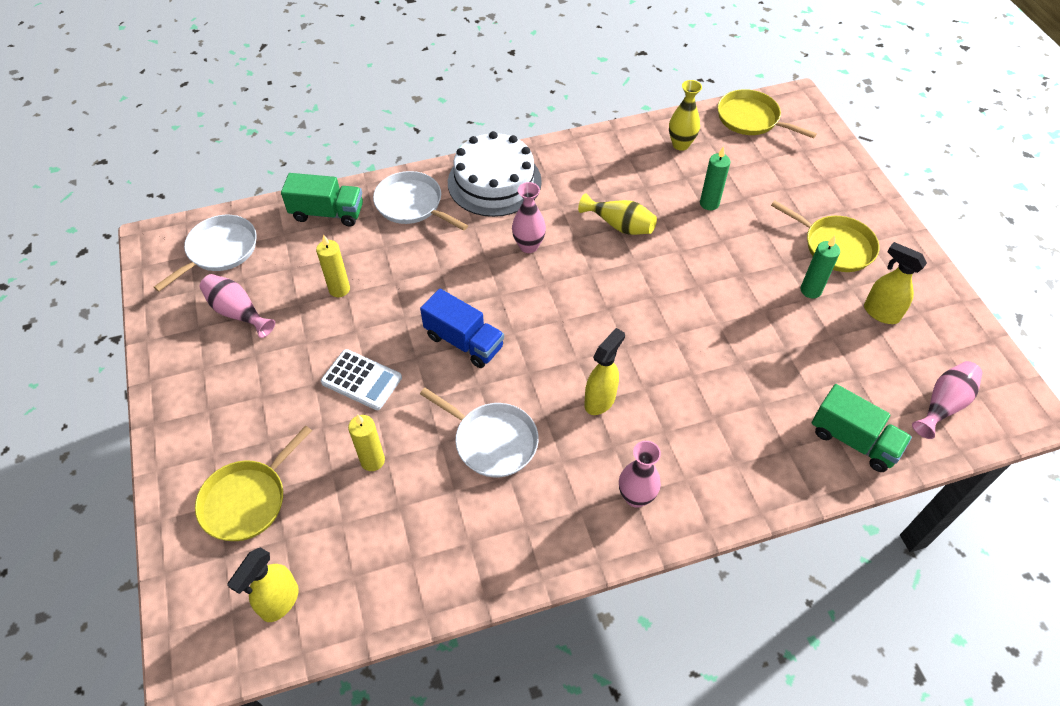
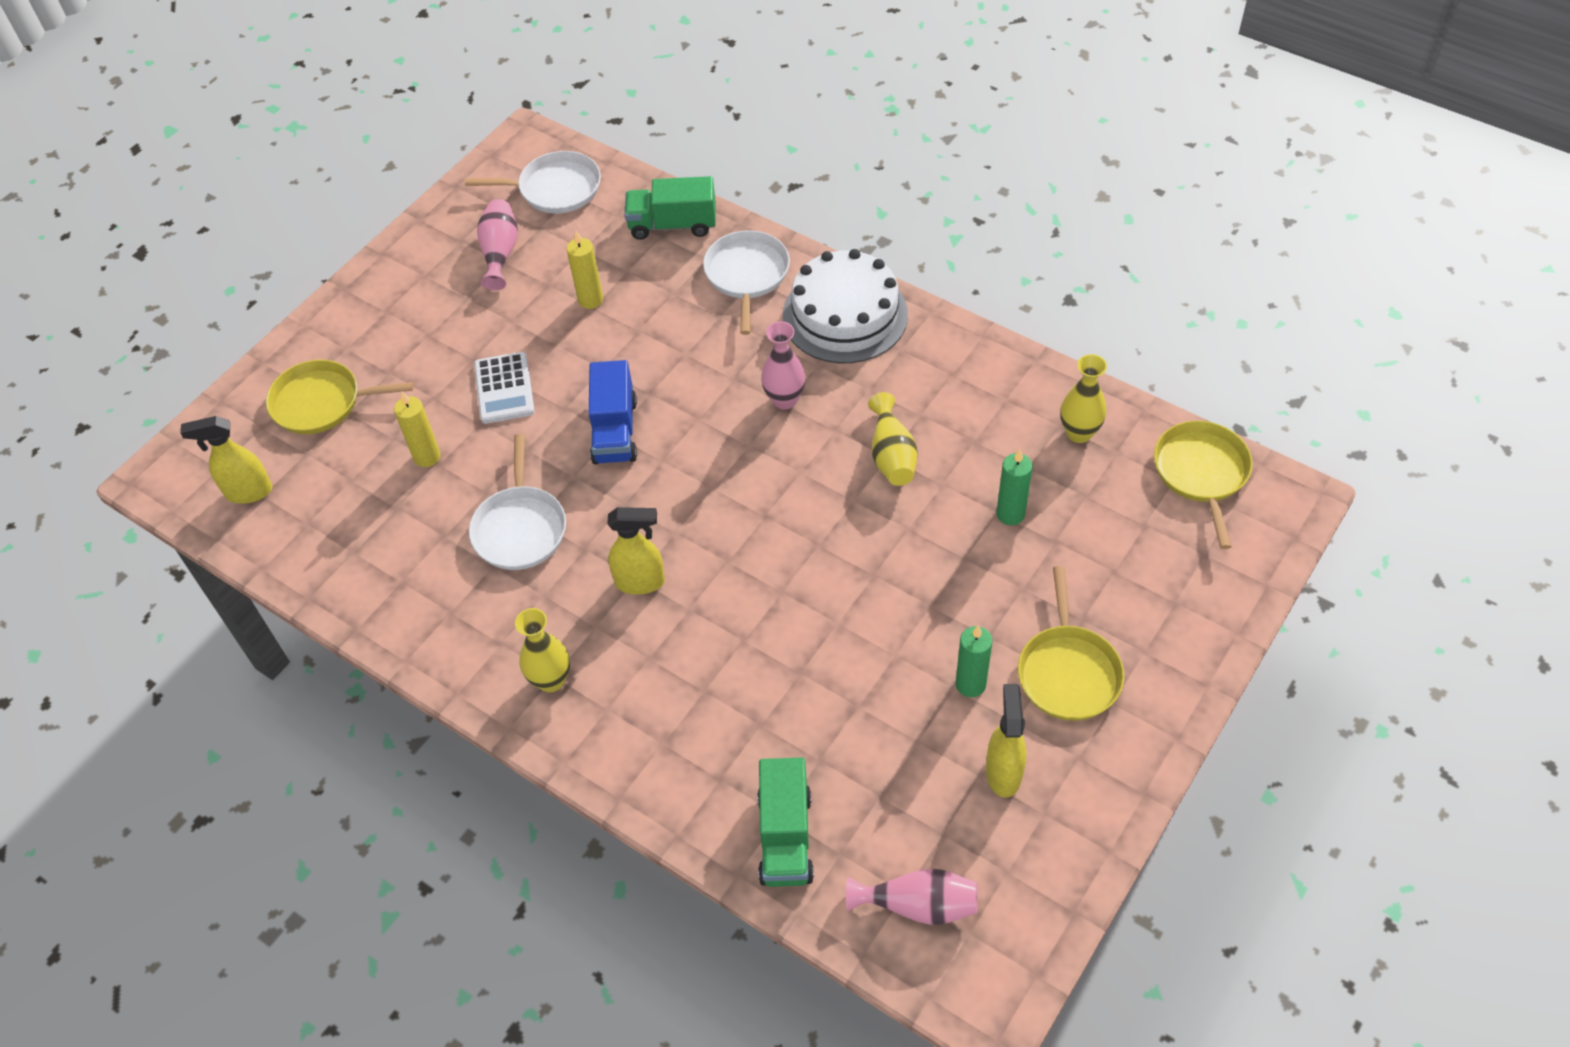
camera: 55 degrees right, 0 degrees up
(327, 213) = (673, 225): green truck -> green truck turned 120 degrees clockwise
(636, 497) = (551, 680): pink vase -> yellow vase

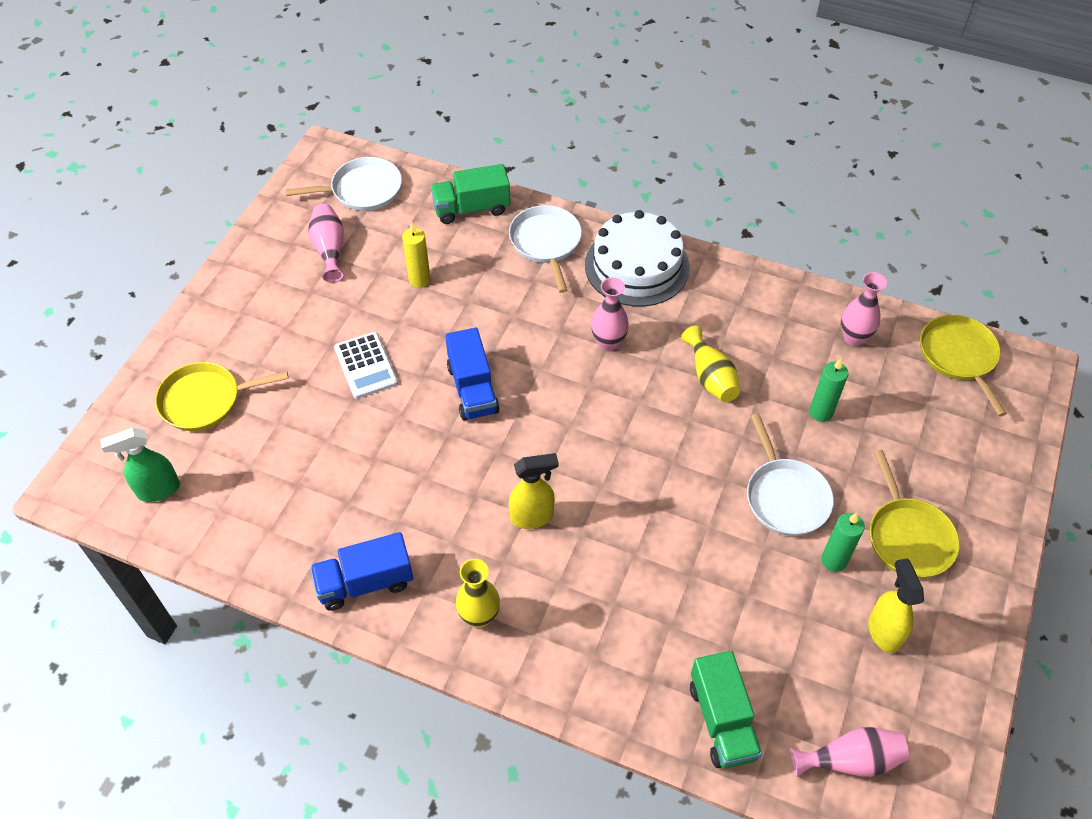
camera: 15 degrees left, 0 degrees up
(248, 492) = (158, 490): yellow spray bottle -> green spray bottle
(427, 457) = (313, 435): yellow candle -> none
(439, 624) = (365, 582): none -> blue truck
(520, 528) = (414, 486): white pan -> white pan (785, 497)
(1079, 433) = (854, 338): yellow vase -> pink vase

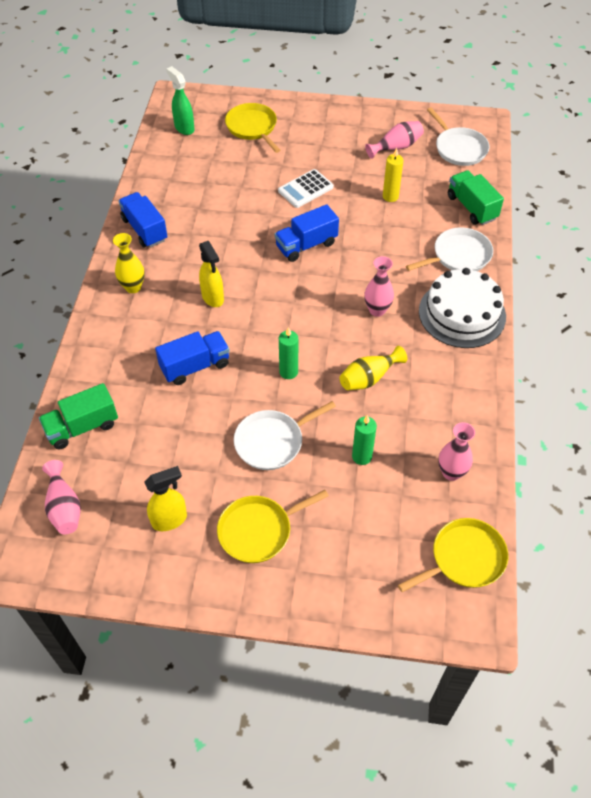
camera: 75 degrees right, 0 degrees up
(648, 560) = (195, 366): none -> blue truck
(833, 560) = (223, 480): green candle -> green candle (288, 372)

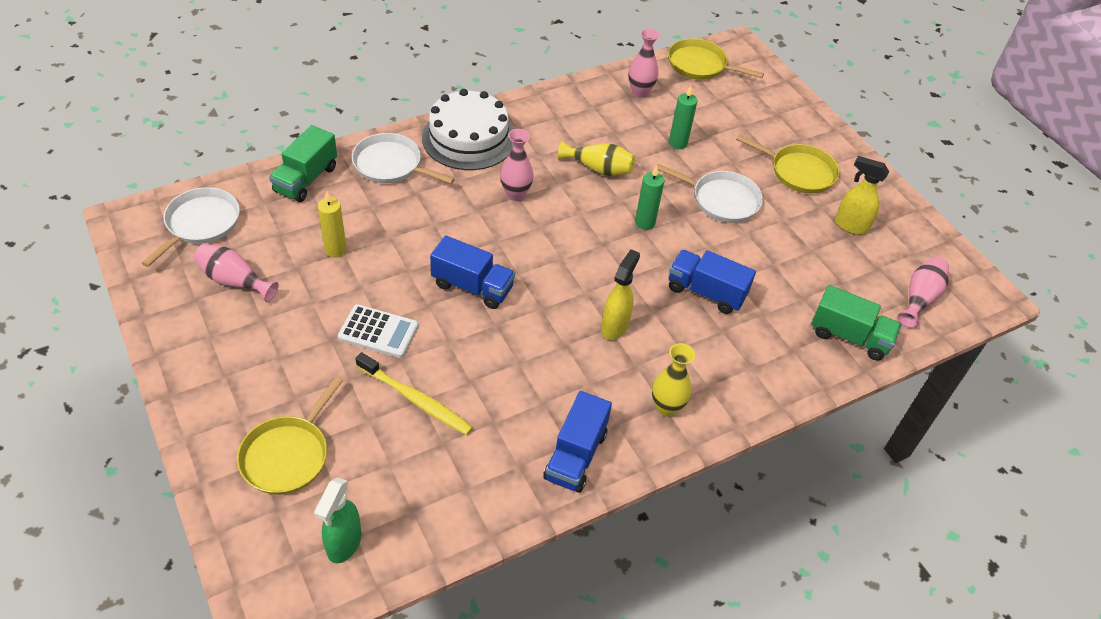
camera: 130 degrees left, 5 degrees down
(242, 184) = (416, 400): none -> yellow toothbrush

